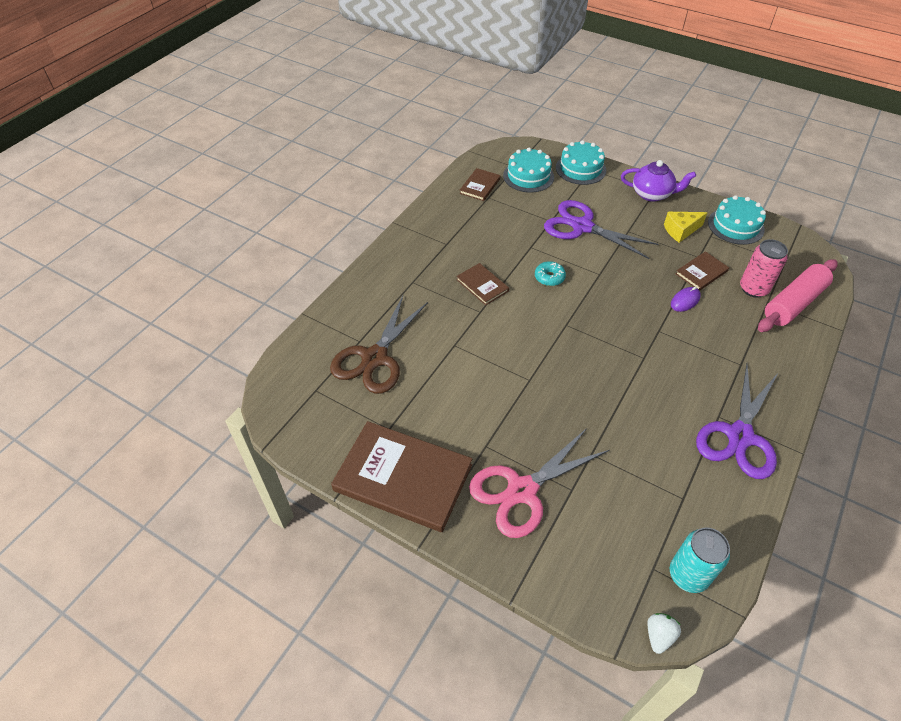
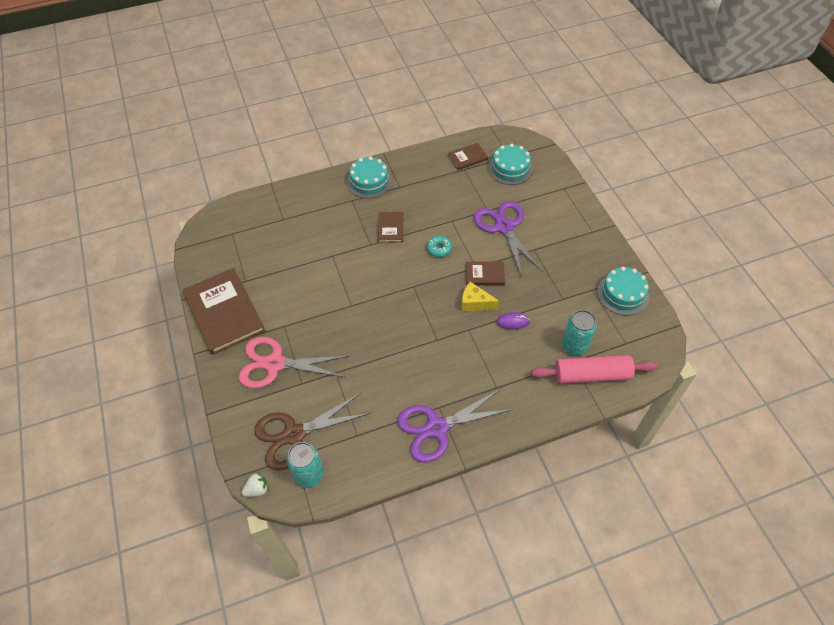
camera: 40 degrees right, 5 degrees up
(375, 358) = (281, 235): brown scissors -> brown scissors (294, 435)
(580, 169) = (556, 183): turquoise cake -> turquoise cake (369, 181)
(652, 194) = (587, 233): purple teapot -> none
(680, 231) = (574, 272): yellow cheese -> yellow cheese (475, 303)
(701, 272) = (550, 310): brown book -> brown book (484, 274)
(753, 289) = (574, 346): pink can -> turquoise can

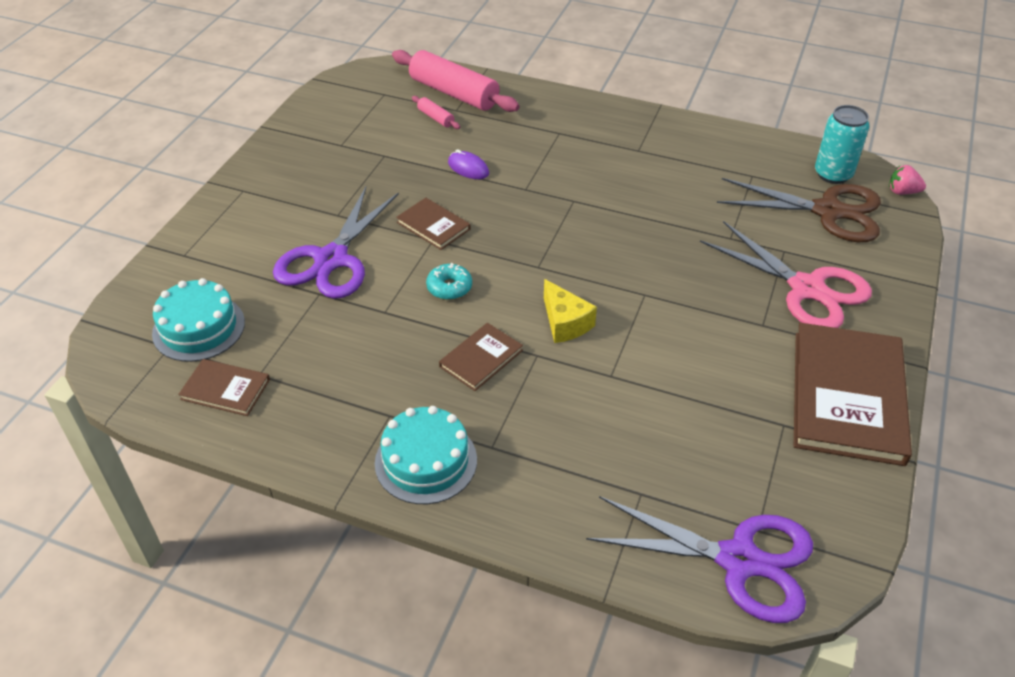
camera: 140 degrees left, 10 degrees down
(257, 489) = (902, 192): white strawberry -> pink strawberry
(437, 428) = (658, 138): purple scissors -> purple scissors (738, 560)
(475, 303) = (485, 206): yellow cheese -> yellow cheese (565, 323)
(574, 346) = (435, 118): turquoise can -> pink rolling pin
(622, 294) = (319, 125): turquoise cake -> none

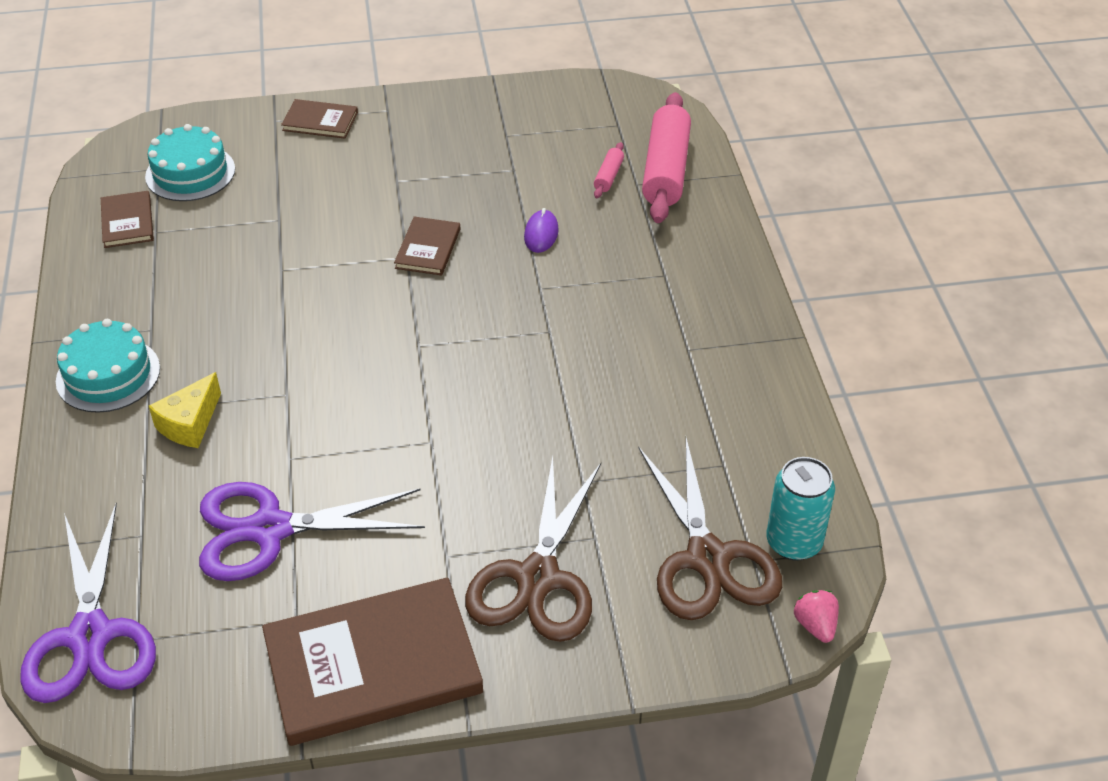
camera: 60 degrees right, 0 degrees up
(331, 259) = (330, 206): purple scissors -> purple scissors (270, 529)
(449, 287) = (343, 297): turquoise donut -> none
(481, 358) = (257, 358): brown book -> brown book (320, 121)
(565, 323) = (345, 397): yellow cheese -> yellow cheese (190, 424)
(806, 288) = (538, 578): pink scissors -> brown scissors

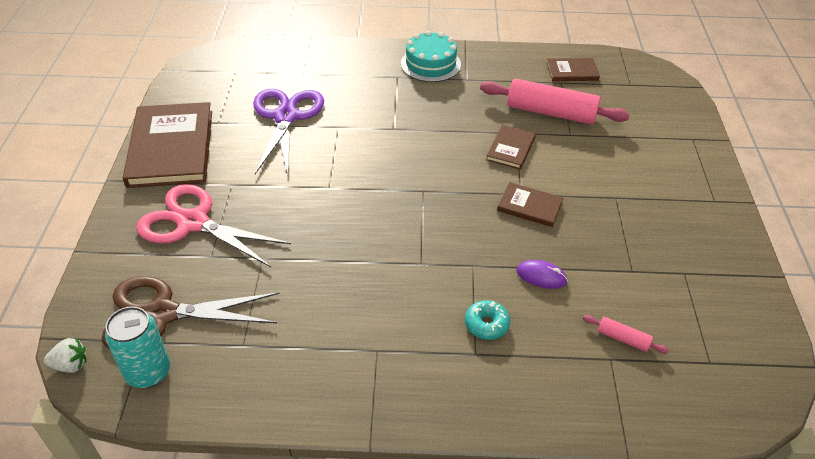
camera: 100 degrees right, 0 degrees up
(90, 636) = (245, 58): purple scissors -> none
(190, 173) = (625, 97): turquoise cake -> none
(190, 424) = (380, 91): yellow cheese -> none
(320, 121) = (694, 162): brown book -> brown book (510, 148)
(538, 578) = (193, 223): brown scissors -> pink scissors
(623, 270) = (486, 324): none -> turquoise donut
(665, 170) = (633, 388): pink rolling pin -> pink rolling pin (551, 112)
(815, 625) = (70, 365): pink strawberry -> white strawberry

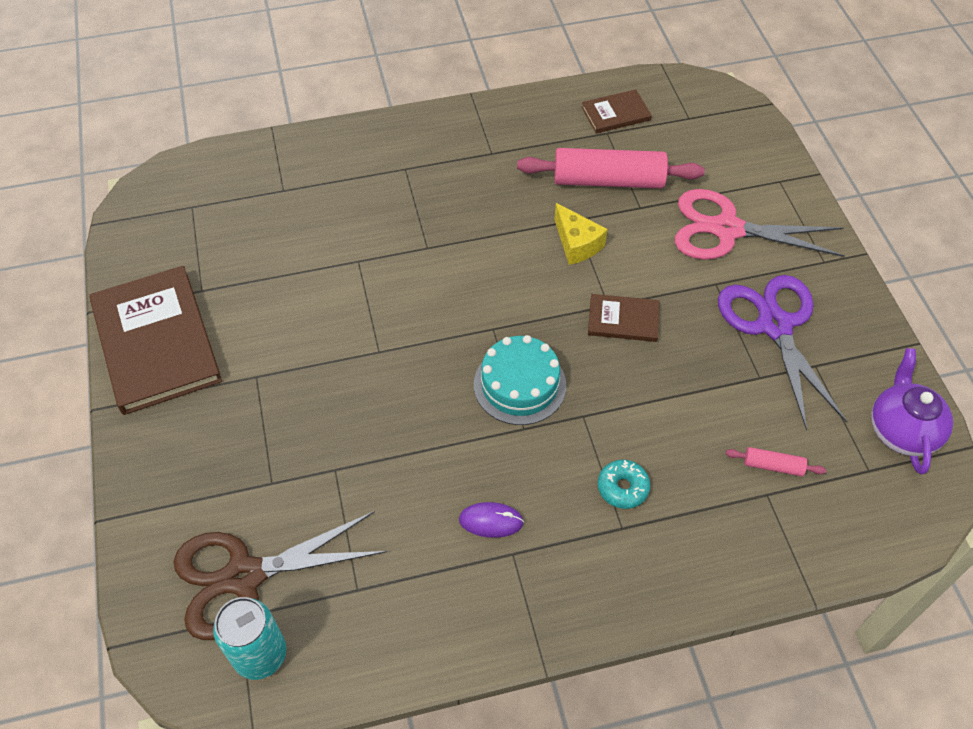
camera: 15 degrees left, 10 degrees up
(70, 365) = (162, 672): white strawberry -> none
(193, 223) = (230, 443): pink scissors -> pink scissors (727, 229)
(286, 117) = (286, 261): purple scissors -> purple scissors (774, 326)
(430, 64) = (440, 139): turquoise cake -> turquoise cake (519, 385)
(510, 148) = (577, 244): brown book -> yellow cheese
(541, 276) = (664, 410): purple mouse -> purple mouse (491, 521)
(749, 338) = (901, 430): none -> purple teapot

